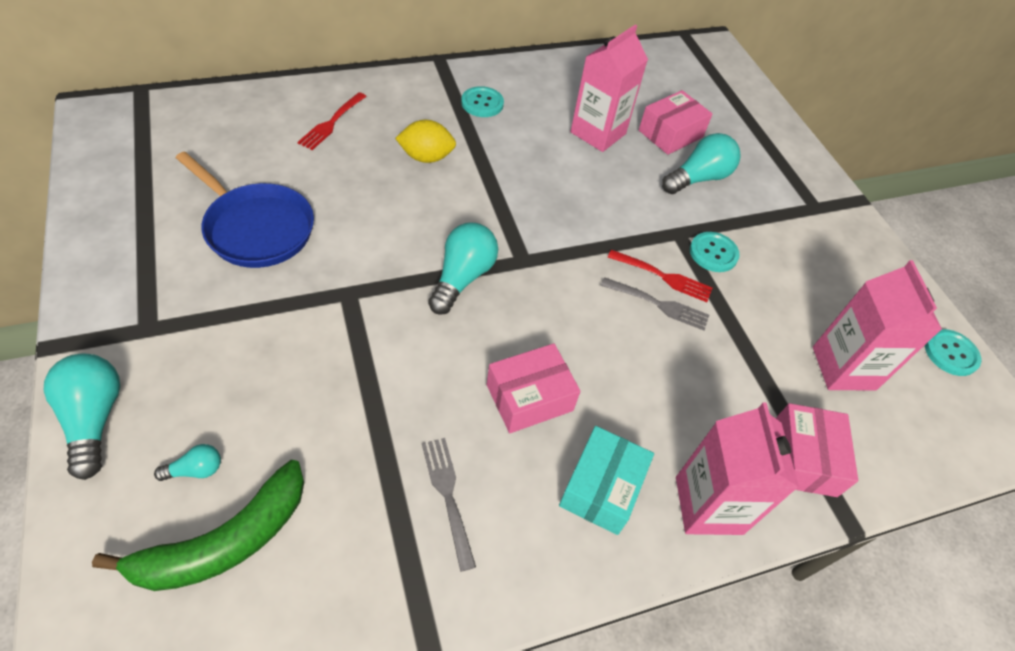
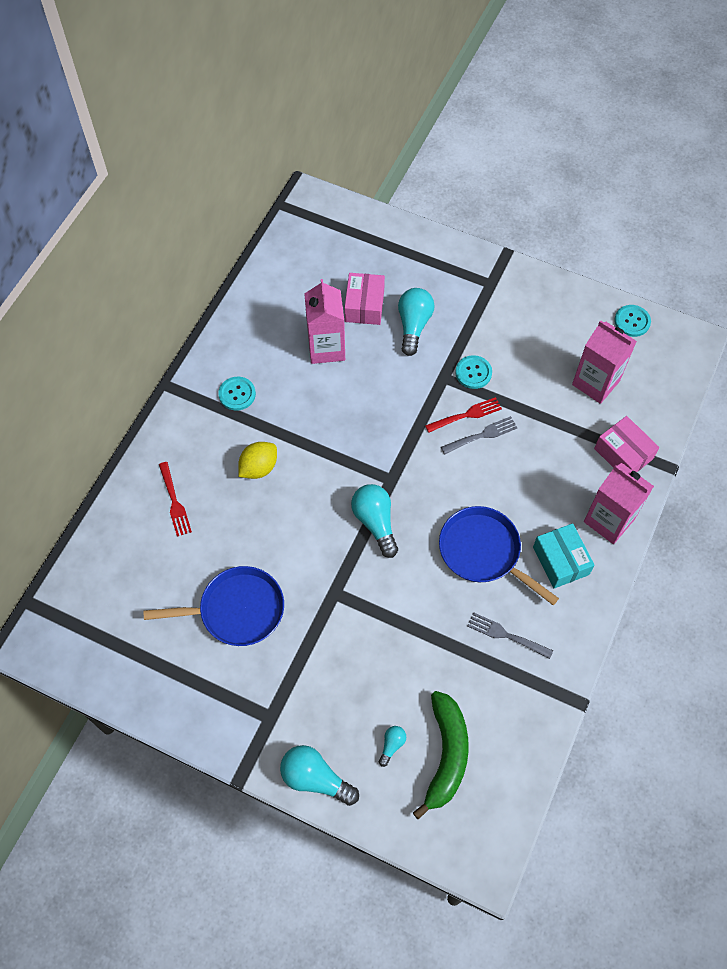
camera: 40 degrees left, 10 degrees up
(529, 397) = (483, 552): pink box -> blue pan

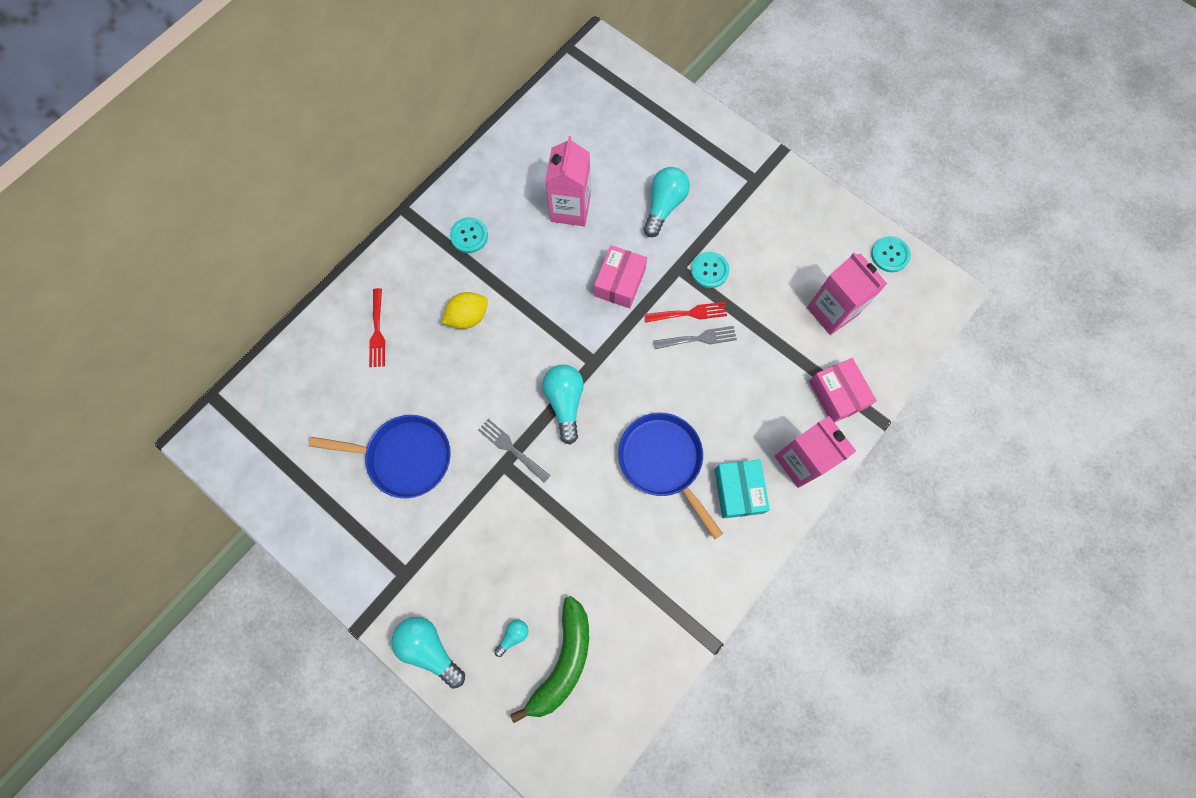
camera: 15 degrees right, 10 degrees up
(364, 305) = (621, 173): pink box -> pink box (620, 282)
(507, 635) = (660, 554): grey fork -> grey fork (512, 449)

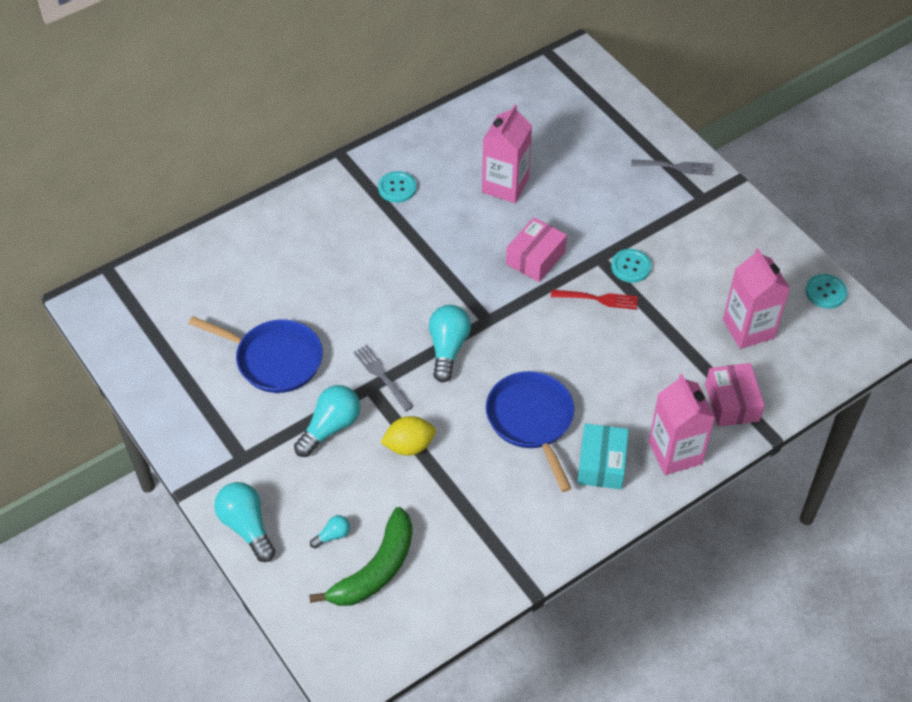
camera: 15 degrees right, 20 degrees down
(377, 331) = (282, 248): red fork -> none
(468, 317) = (374, 255): yellow lemon -> yellow lemon (409, 446)
(664, 206) = (601, 202): turquoise light bulb -> turquoise light bulb (330, 427)
(698, 339) = (600, 323): grey fork -> grey fork (675, 167)

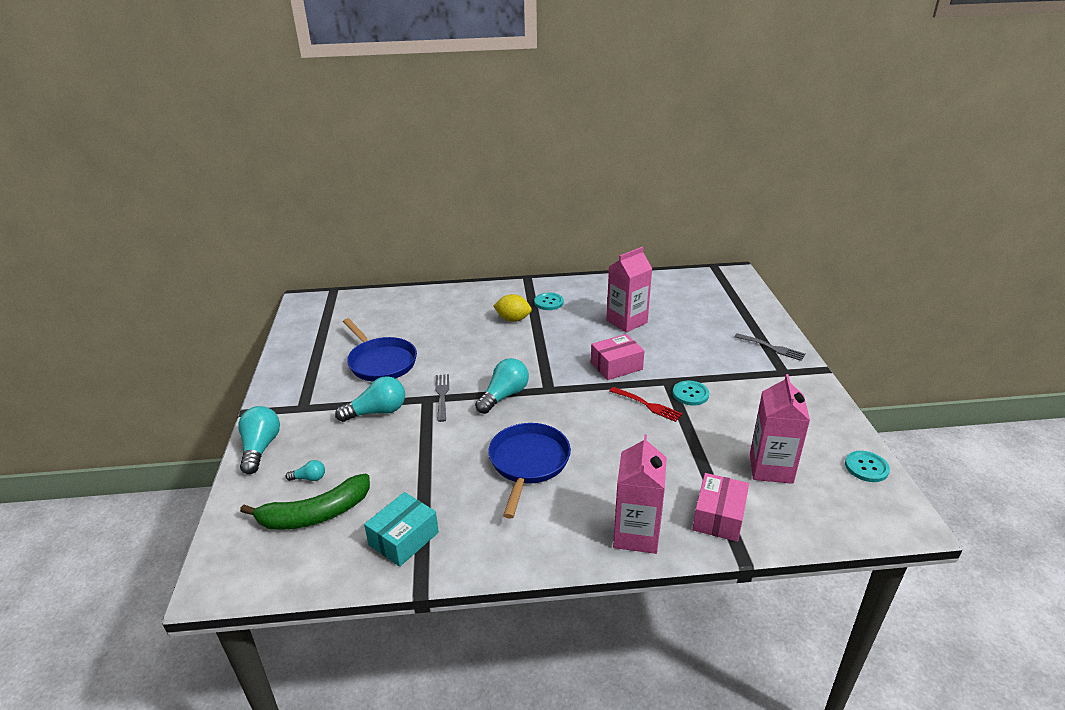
camera: 30 degrees right, 20 degrees down
(409, 446) = (420, 443): yellow lemon -> yellow lemon (513, 319)
(601, 464) = (562, 516): turquoise box -> turquoise box (403, 538)

